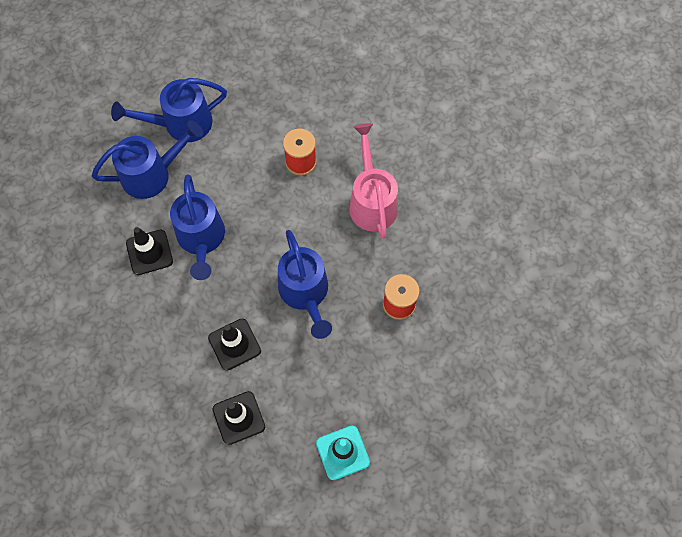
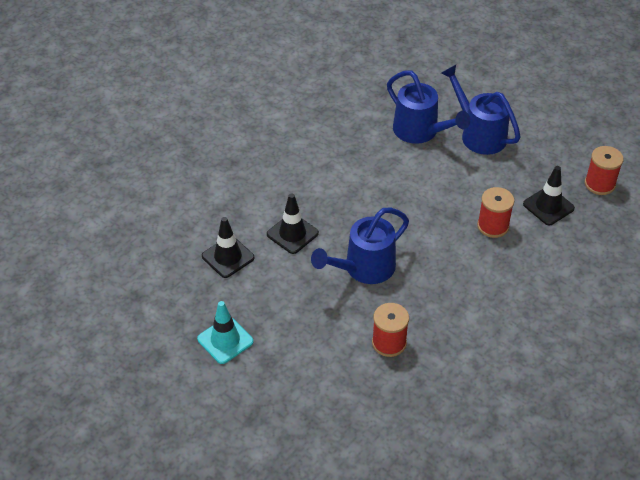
camera: 70 degrees right, 20 degrees down
(149, 252) = (348, 153): black traffic cone -> black traffic cone (548, 206)
(201, 240) = (377, 182): blue watering can -> none
(289, 54) = (599, 184): none -> red spool
(371, 201) = (484, 291): pink watering can -> none

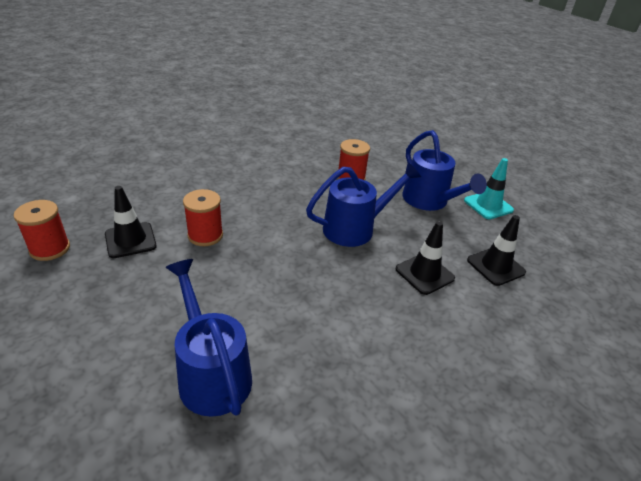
camera: 170 degrees left, 10 degrees down
(478, 134) = (130, 348): blue watering can -> blue watering can (429, 201)

